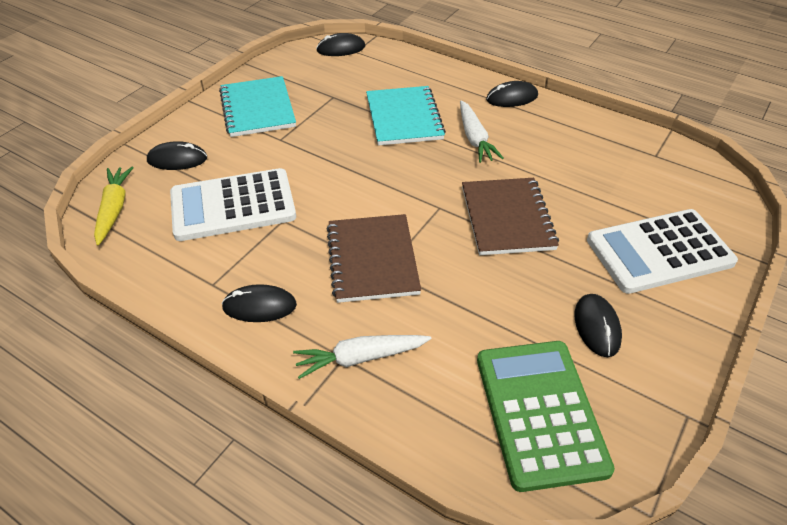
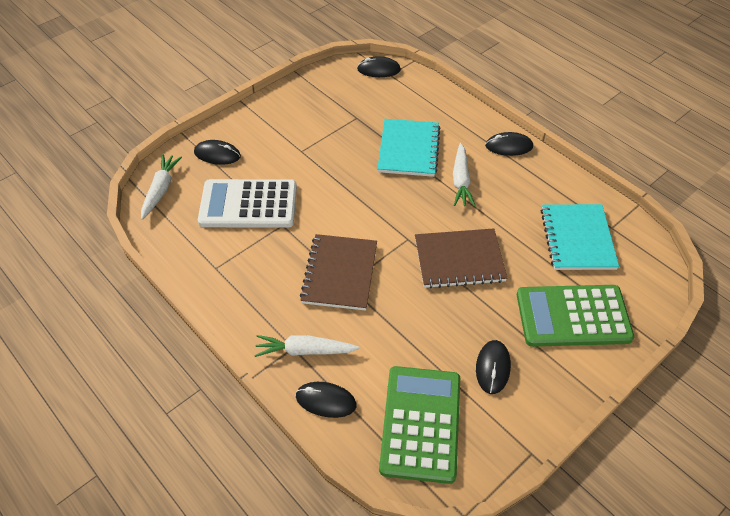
camera: 15 degrees right, 5 degrees up
(114, 209) = (161, 190): yellow carrot -> white carrot
(257, 109) = (292, 118): turquoise notebook -> turquoise notebook (577, 238)
(259, 306) = (245, 293): black mouse -> black mouse (326, 401)
(507, 218) = (459, 260): brown notebook -> brown notebook turned 75 degrees clockwise
(659, 251) = (573, 316): white calculator -> green calculator

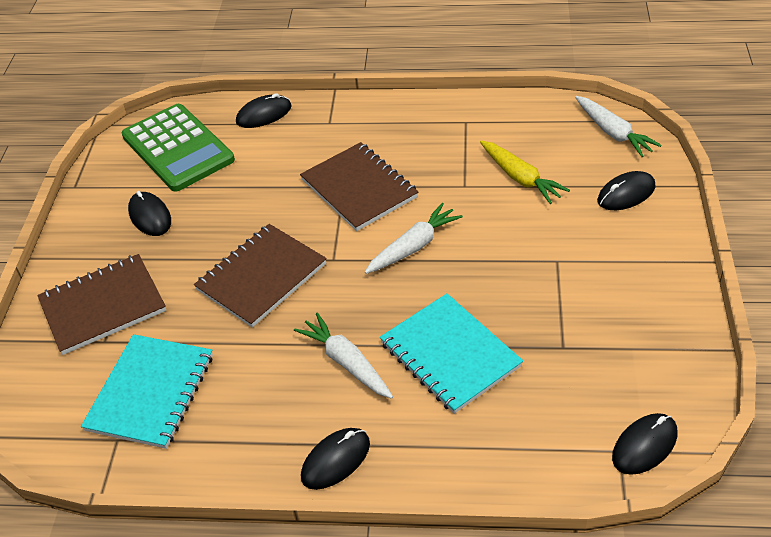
camera: 140 degrees right, 5 degrees down
(248, 204) = (520, 178): white calculator -> yellow carrot
(305, 350) = (317, 127): white carrot -> white carrot (414, 246)
(573, 316) = (103, 306): green calculator -> brown notebook
(577, 238) = (151, 392): turquoise notebook -> turquoise notebook turned 60 degrees clockwise

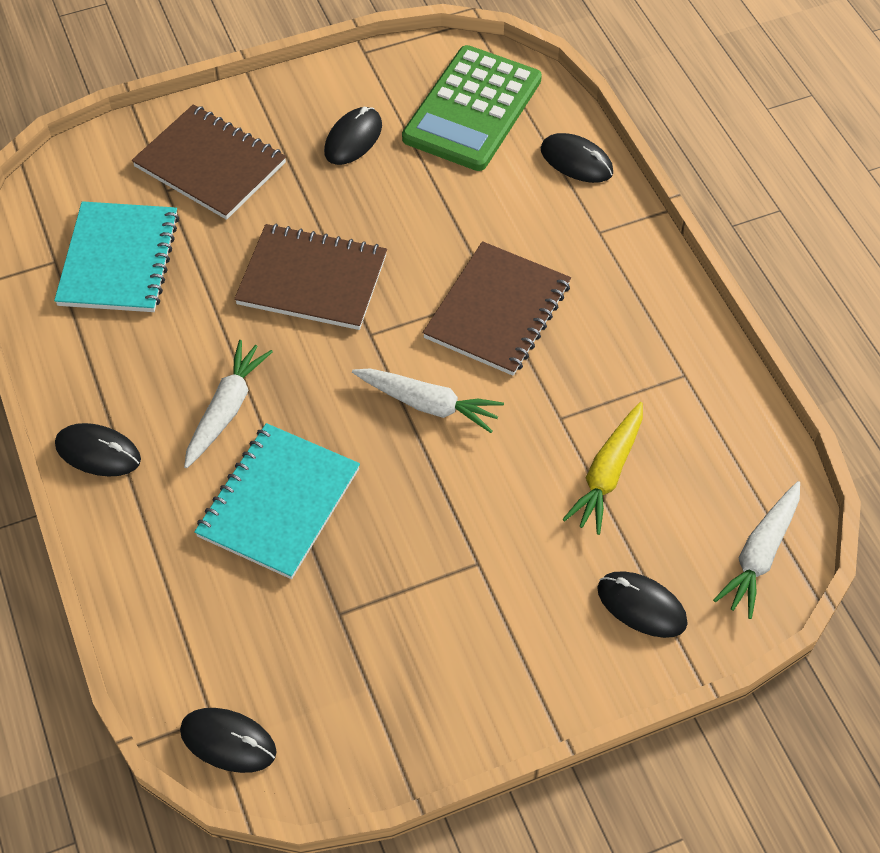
camera: 60 degrees right, 10 degrees up
(151, 392) = (119, 260): turquoise notebook -> turquoise notebook turned 75 degrees counterclockwise

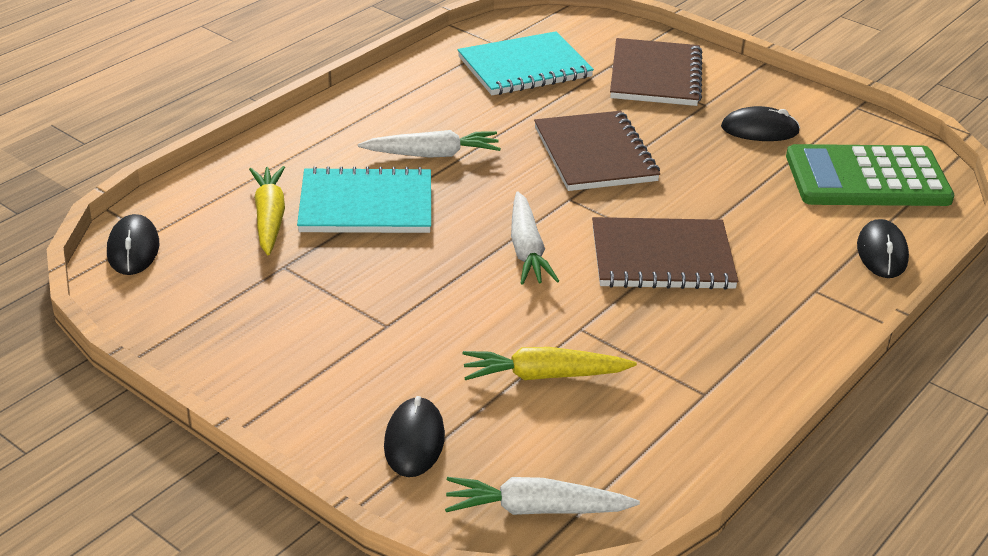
camera: 60 degrees right, 20 degrees down
(98, 452) = (346, 113): black mouse -> none
(248, 596) = (269, 218): none -> yellow carrot

